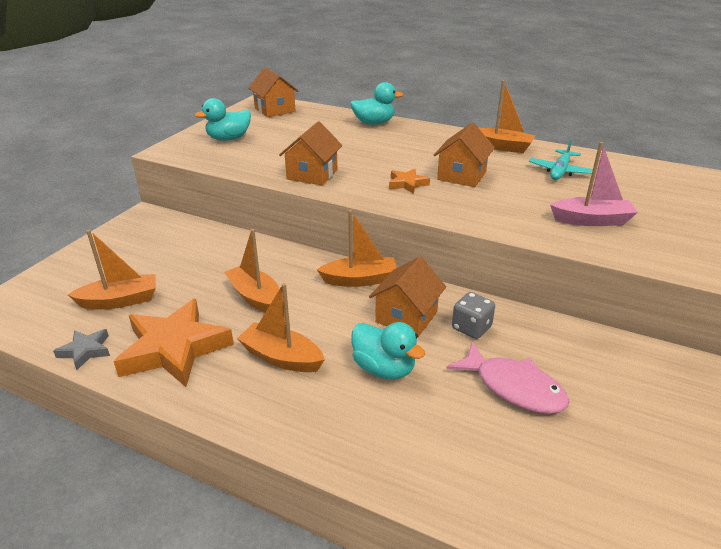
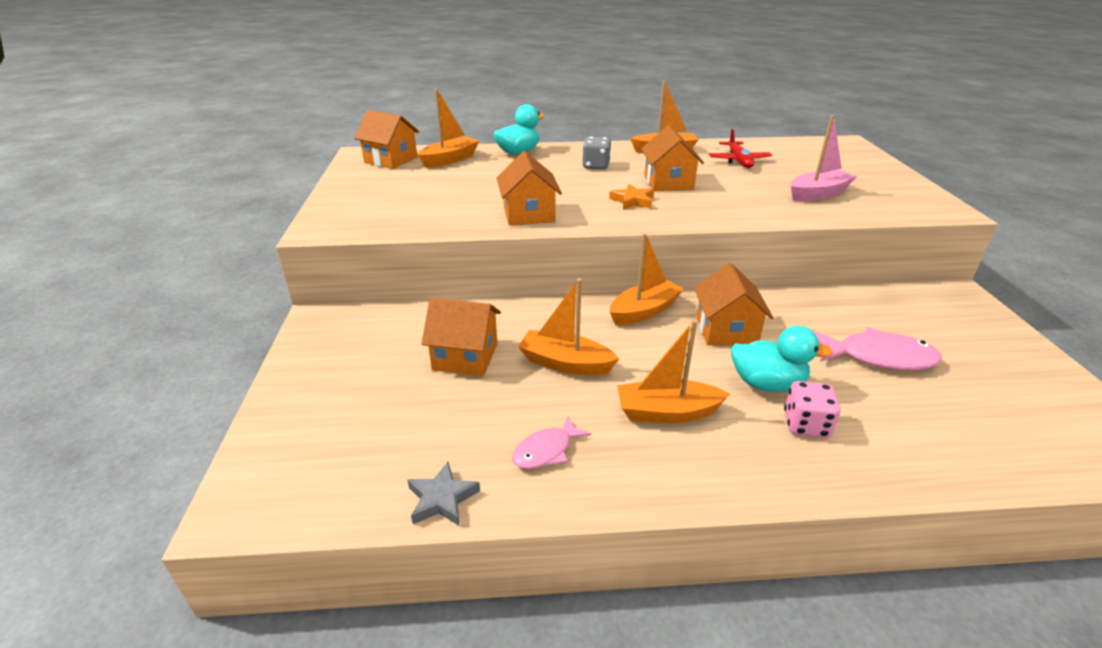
camera: 30 degrees left, 0 degrees up
(120, 301) = (412, 425): orange boat -> orange boat (450, 159)
(174, 349) = (546, 450): orange star -> pink fish
(199, 269) = (465, 356): none -> orange house
(228, 139) = (380, 200): turquoise duck -> none
(373, 410) = (806, 425): none -> pink dice
(471, 328) = (788, 320): grey dice -> grey dice (596, 166)
(560, 171) = (738, 160): turquoise plane -> red plane

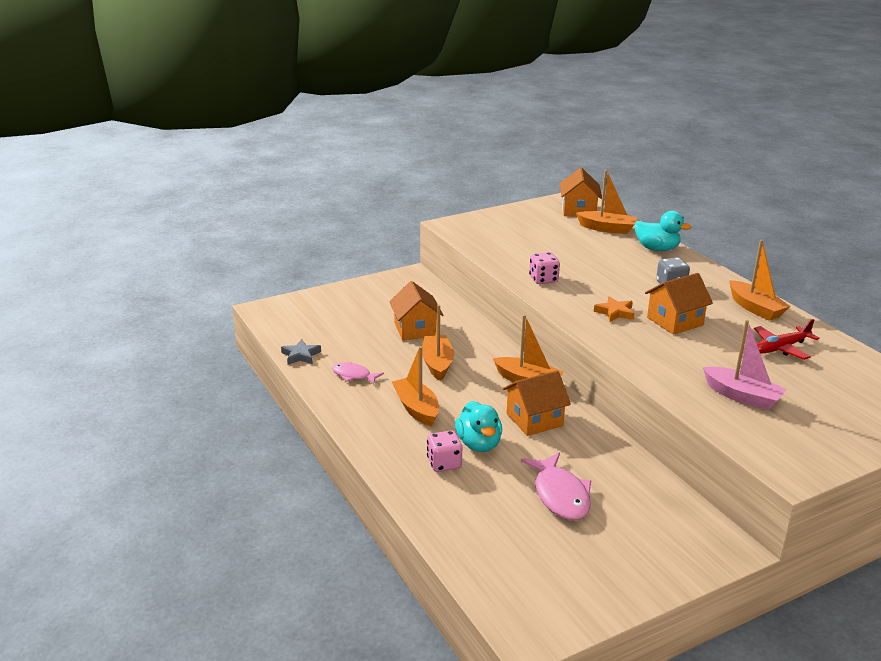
camera: 65 degrees right, 5 degrees down
(528, 214) = (543, 279): orange house -> pink dice

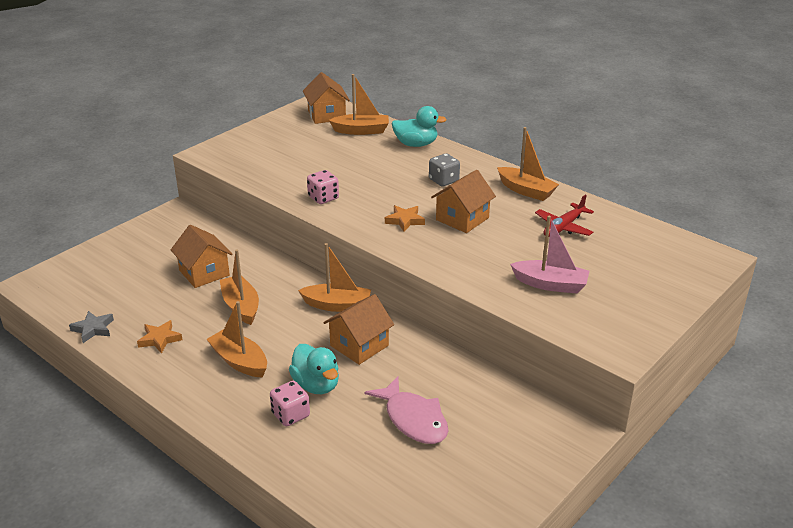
camera: 20 degrees left, 5 degrees up
(354, 375) = (160, 339): pink fish -> orange star

